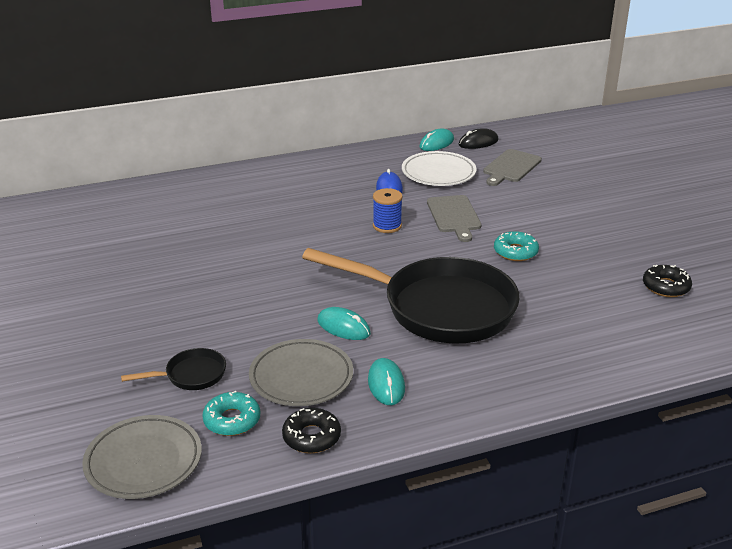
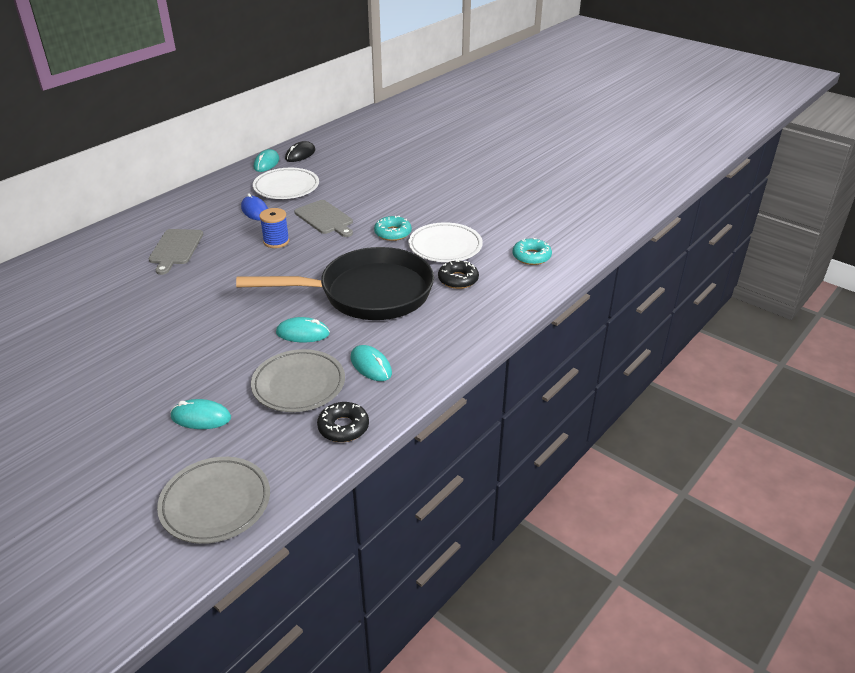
camera: 30 degrees left, 5 degrees up
(191, 375) = (201, 417): black pan -> turquoise mouse
(232, 420) = (267, 440): turquoise donut -> turquoise donut (531, 256)
(511, 167) = (341, 168): grey cutting board -> grey cutting board (175, 249)
(564, 283) = (445, 246): none -> white plate
(666, 287) = (515, 228): black donut -> black donut (458, 279)

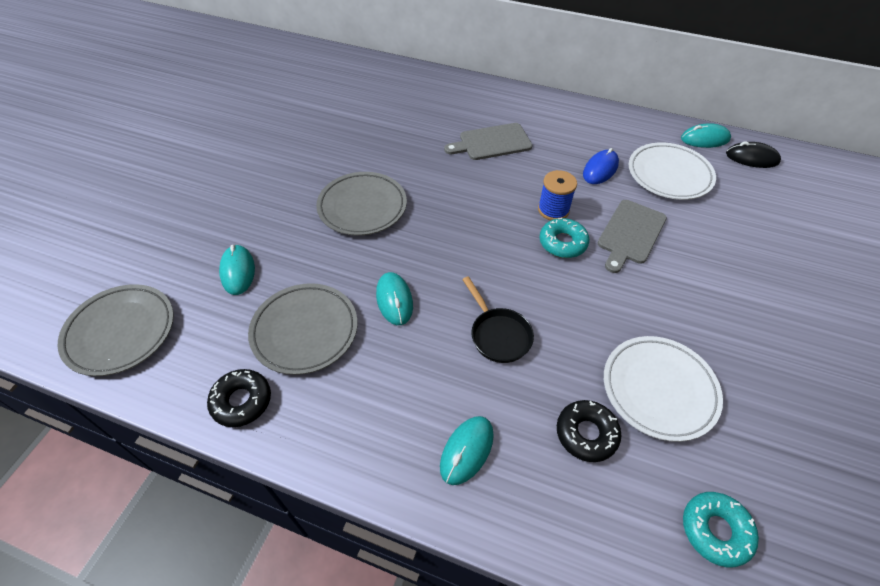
camera: 70 degrees right, 15 degrees up
(186, 332) = (362, 207): none -> grey plate
(367, 293) = (498, 334): black pan -> black pan, size x0.41
(371, 366) = (357, 390): turquoise mouse -> turquoise mouse (467, 450)
(393, 233) = (648, 314): turquoise donut -> turquoise donut (562, 243)

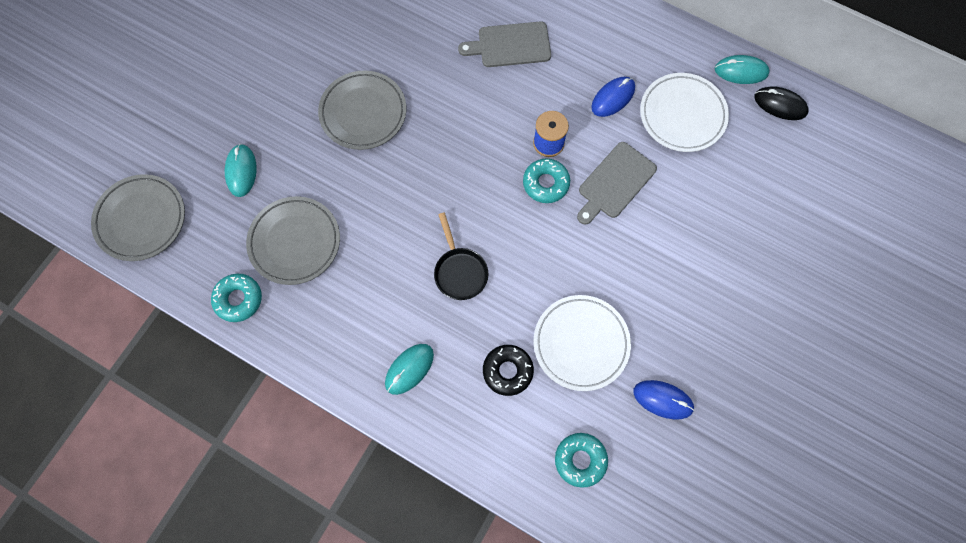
camera: 10 degrees right, 20 degrees up
(242, 401) = (238, 299): black donut -> turquoise donut
(394, 300) = (376, 223): turquoise mouse -> none
(779, 438) = (663, 399): none -> blue mouse

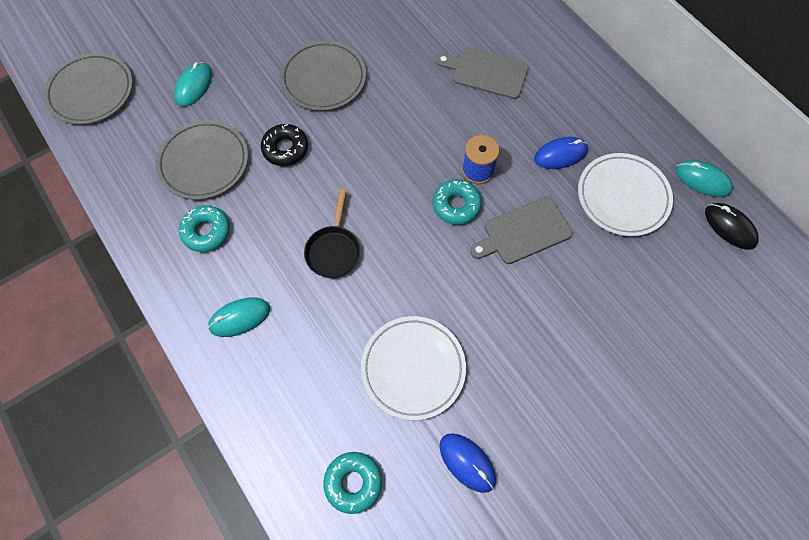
camera: 25 degrees right, 5 degrees down
(238, 299) = (129, 190): turquoise donut -> turquoise donut (206, 231)
(507, 371) = (329, 362): black donut -> black donut (285, 149)

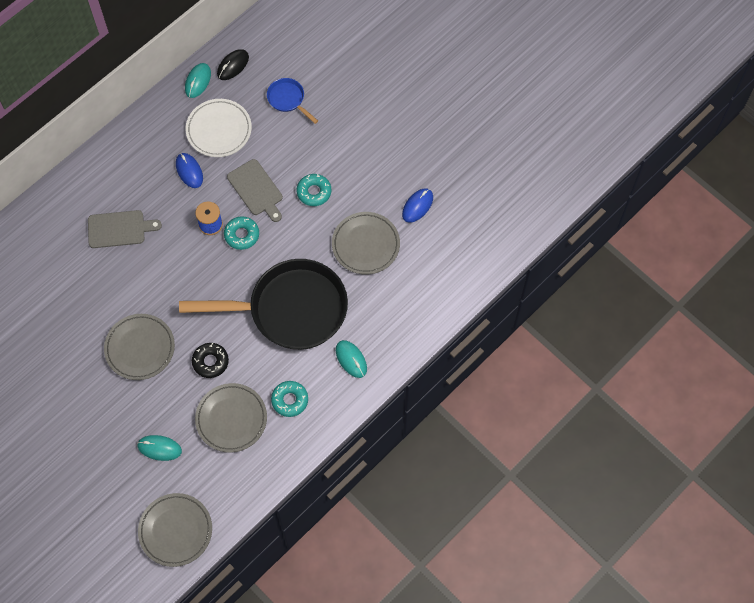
camera: 100 degrees left, 0 degrees up
(334, 250) = (290, 309): black pan -> black pan, size x2.42
(353, 482) = (442, 267): turquoise donut -> turquoise donut (314, 192)
(413, 368) = (365, 245): white plate -> grey plate
(486, 72) = (119, 229): grey cutting board -> grey cutting board turned 105 degrees counterclockwise
(671, 294) = (288, 99): none -> blue pan

